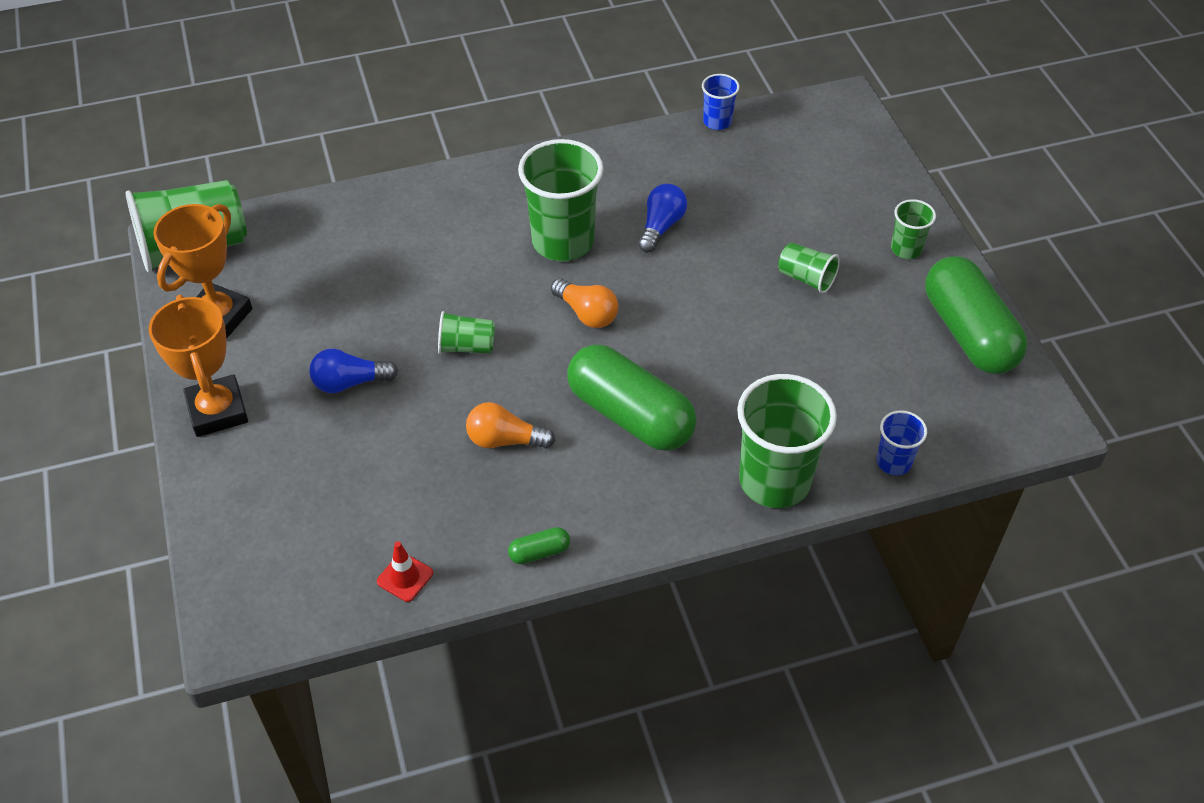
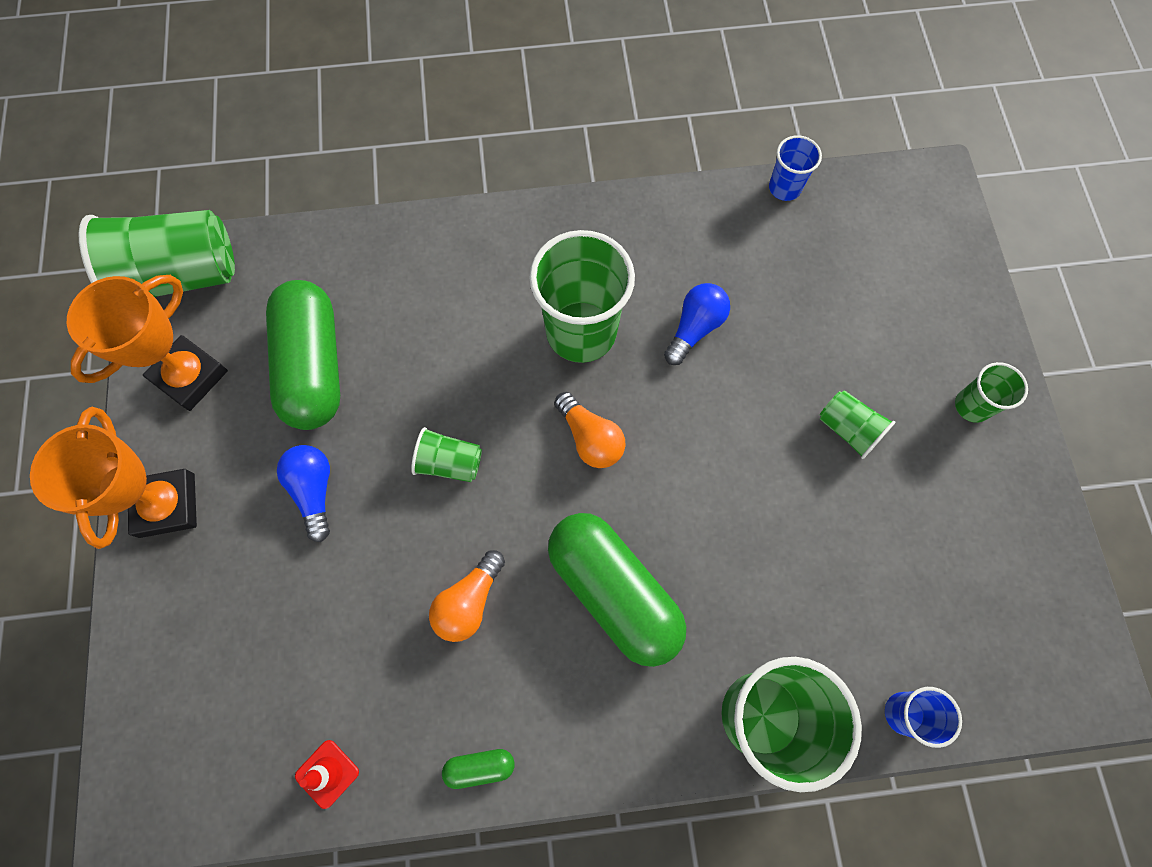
camera: 10 degrees right, 20 degrees up
(350, 382) = (314, 491): blue light bulb -> blue light bulb turned 75 degrees clockwise
(505, 440) = (469, 601): orange light bulb -> orange light bulb turned 75 degrees counterclockwise
(968, 333) = (1024, 540): green capsule -> green capsule (313, 366)

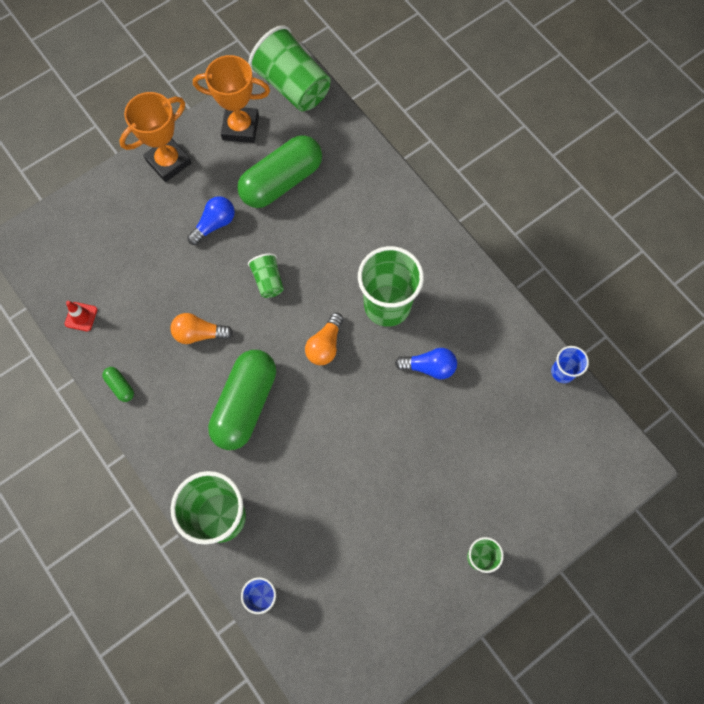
camera: 60 degrees right, 0 degrees up
(848, 429) = (417, 488): green cup -> none

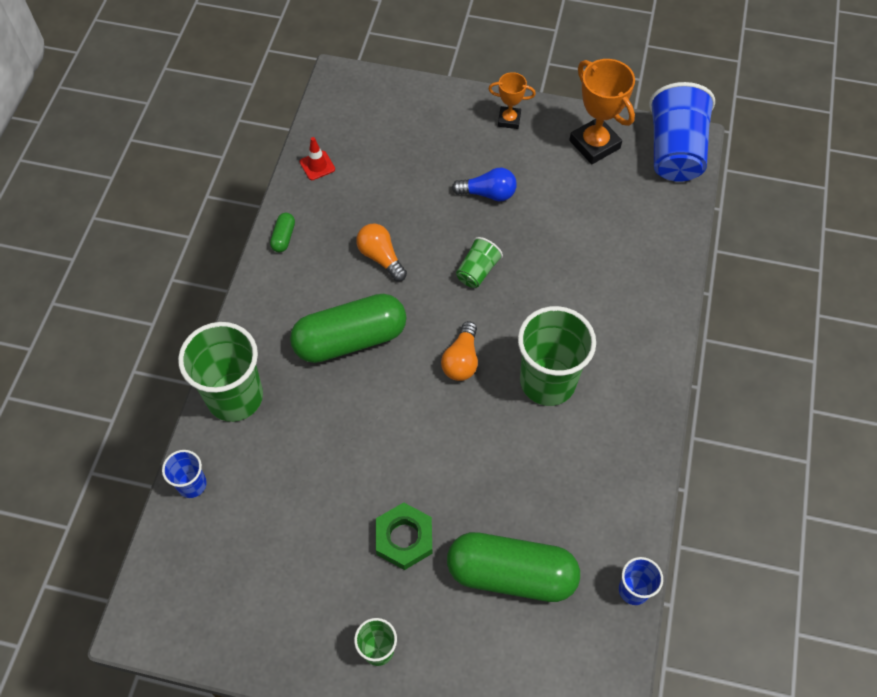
camera: 50 degrees right, 10 degrees down
(168, 162) = (509, 120): orange trophy -> orange trophy, size x0.57
(281, 181) = (578, 211): green capsule -> green capsule (511, 574)
(292, 86) = (675, 151): green cup -> blue cup
(325, 345) = (461, 360): orange light bulb -> orange light bulb turned 60 degrees counterclockwise
(419, 482) = (404, 538): none -> green nut
(429, 367) = (523, 462): blue light bulb -> none

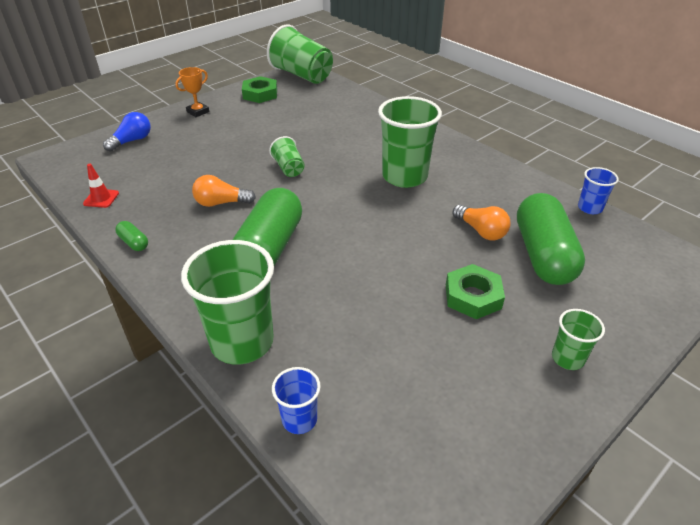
camera: 55 degrees left, 20 degrees down
(461, 360) = (349, 203): orange light bulb -> orange light bulb (481, 231)
(488, 193) = (237, 140): blue light bulb -> blue light bulb (132, 141)
(511, 574) = (543, 255): green capsule -> green capsule turned 45 degrees counterclockwise
(594, 144) = (260, 94): orange trophy -> green nut
(675, 151) = (302, 75): blue cup -> green cup

